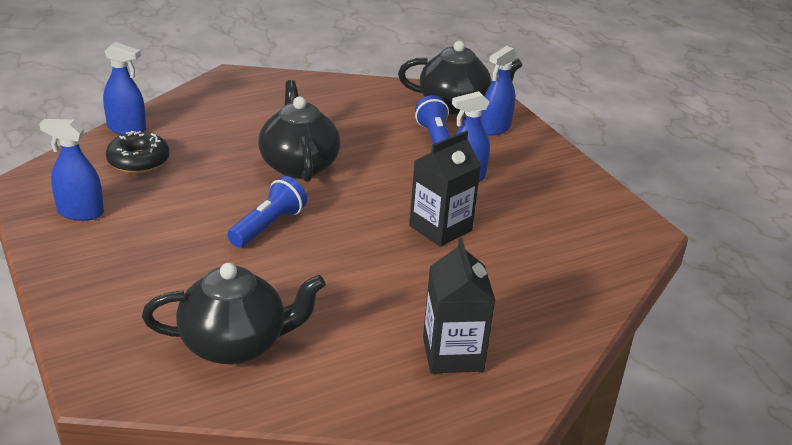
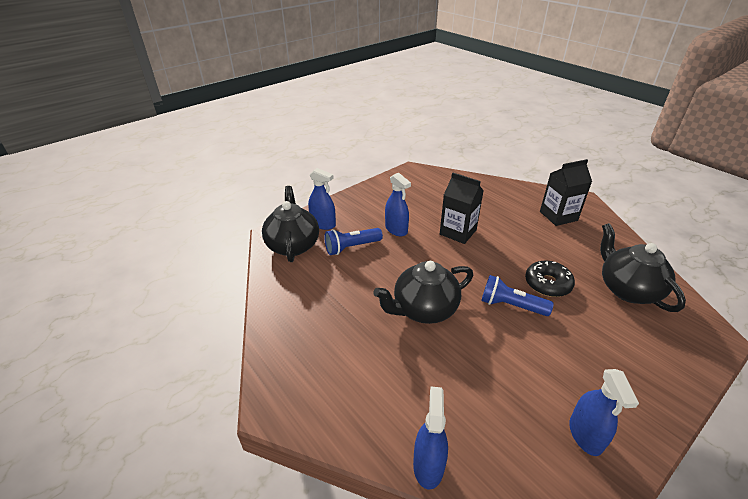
camera: 100 degrees left, 5 degrees up
(138, 161) = (481, 425): black donut -> black donut (547, 284)

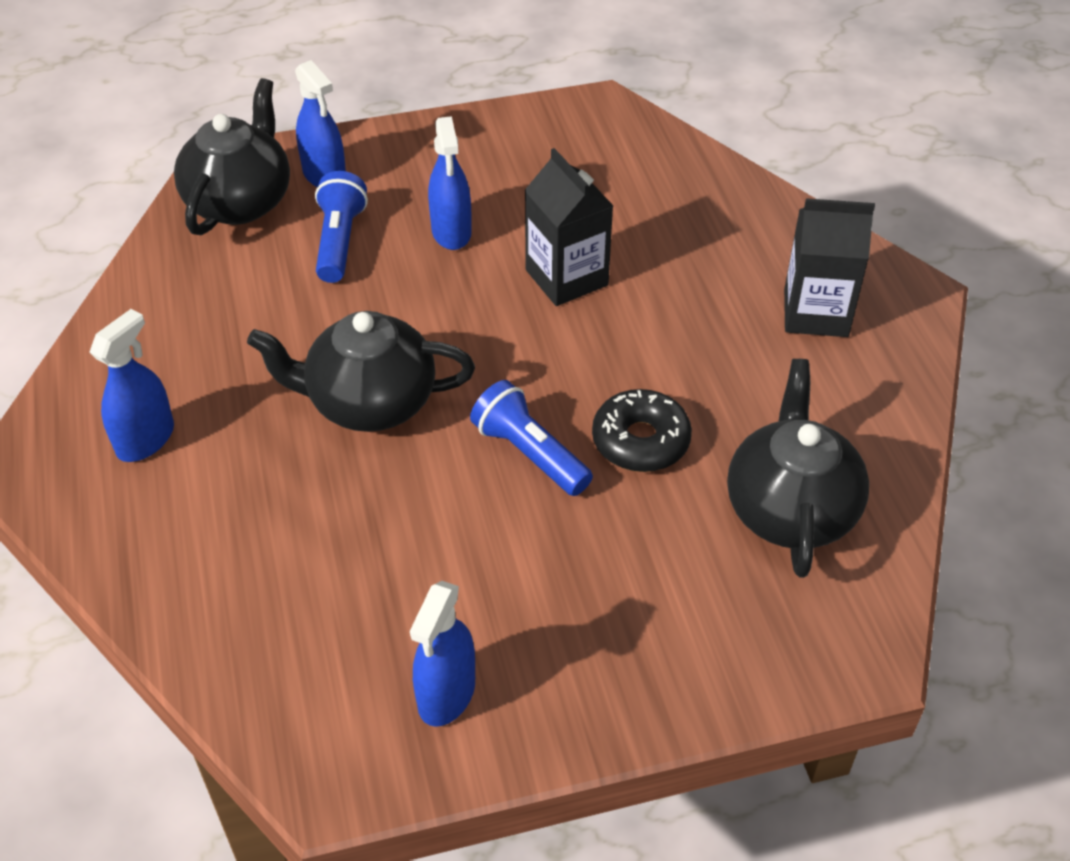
camera: 25 degrees right, 10 degrees up
(352, 247) = (339, 241): blue flashlight -> blue flashlight turned 90 degrees clockwise
(428, 465) = (177, 629): blue spray bottle -> blue spray bottle (145, 439)

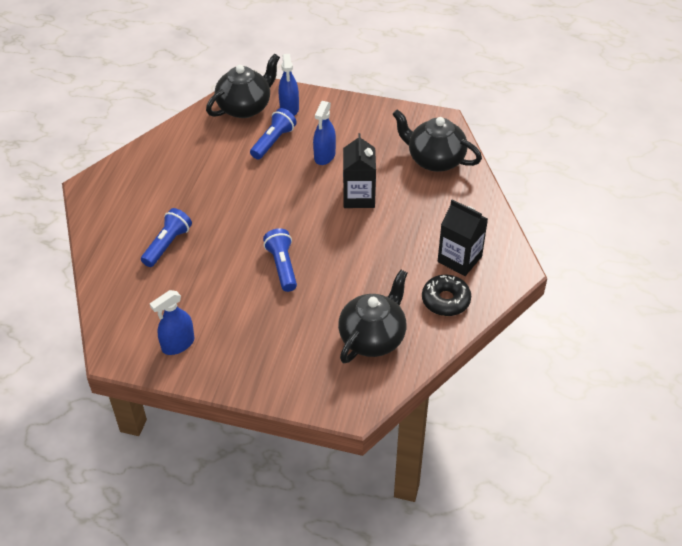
camera: 30 degrees right, 0 degrees up
(145, 439) = (137, 195): blue spray bottle -> none
(277, 508) = (167, 244): none -> blue flashlight
(369, 402) = (234, 217): black teapot -> black teapot (435, 160)
(640, 441) = (333, 281): black donut -> black donut (445, 300)

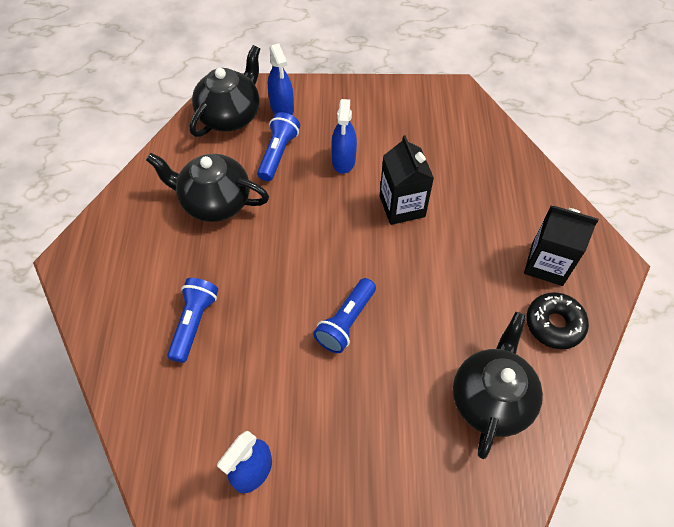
camera: 15 degrees left, 10 degrees up
(282, 266) = (346, 322): blue flashlight -> blue flashlight turned 120 degrees counterclockwise
(435, 160) = (468, 141): black teapot -> black teapot (215, 202)

